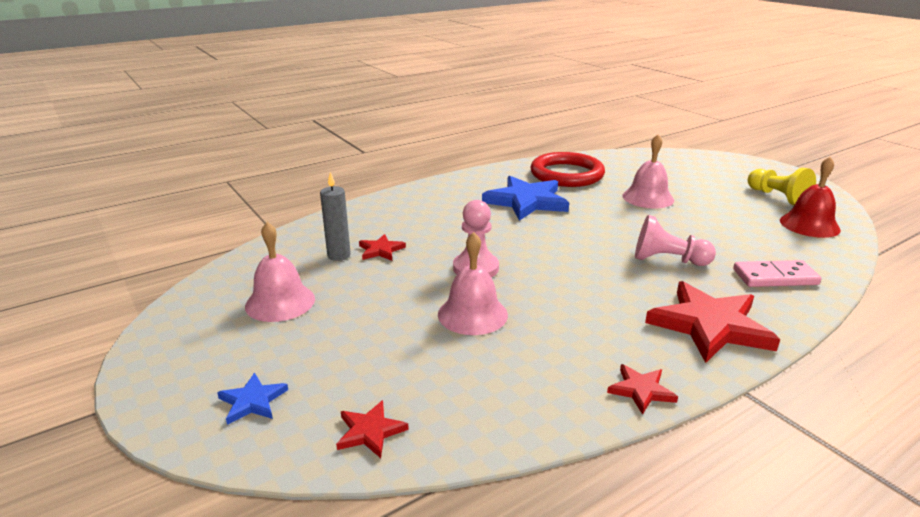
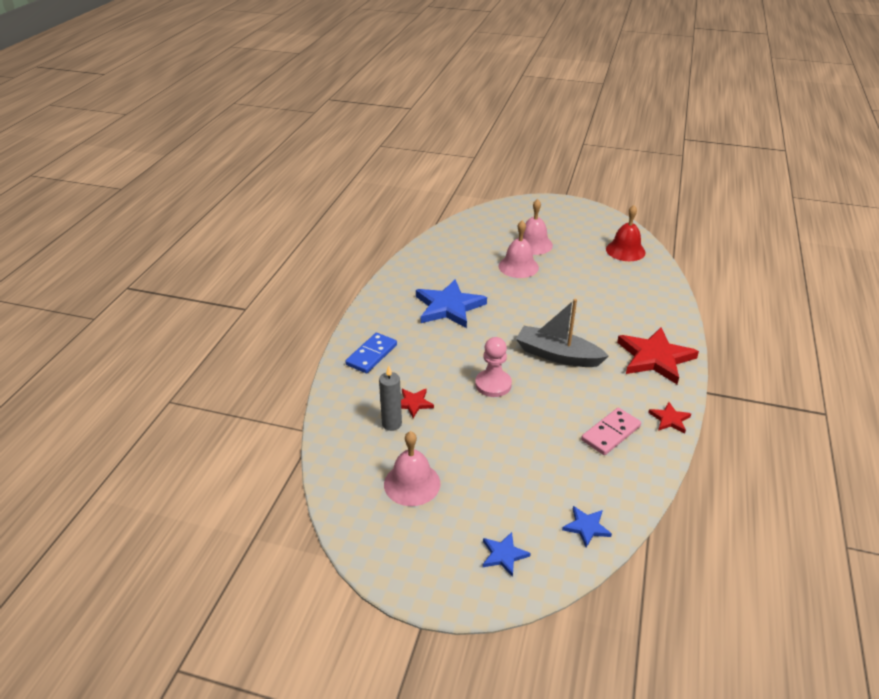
camera: 40 degrees left, 10 degrees up
(370, 431) = (586, 527): red star -> blue star
(404, 207) = (371, 355): none -> blue domino
(472, 314) = (536, 421): pink bell -> pink bell (533, 244)
(566, 174) = (442, 266): red ring -> none
(583, 274) = (557, 355): none -> grey boat
(667, 260) = (587, 319): pink pawn -> none
(775, 277) = (649, 304): pink domino -> pink domino (611, 433)
(777, 197) = (587, 232): yellow pawn -> none

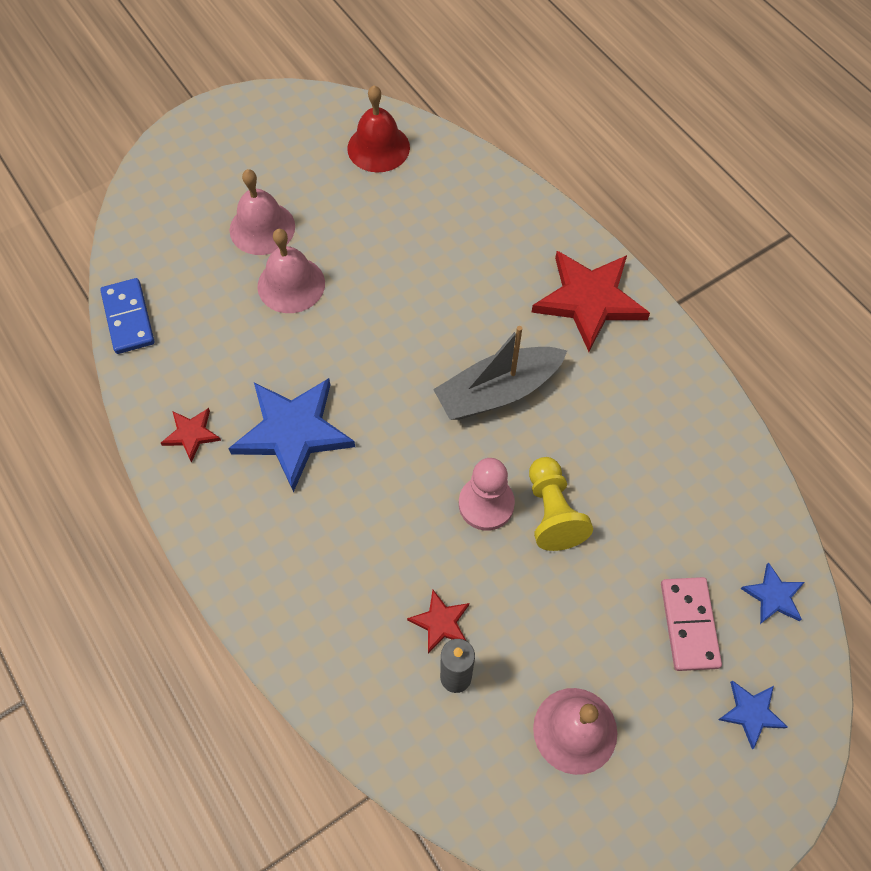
camera: 50 degrees left, 25 degrees up
(371, 355) = (302, 602): blue domino -> blue domino (128, 318)
(519, 410) = (552, 512): none -> yellow pawn
(611, 433) = (665, 452): pink domino -> pink domino (689, 624)
(669, 419) = (691, 377): red star -> red star (191, 434)

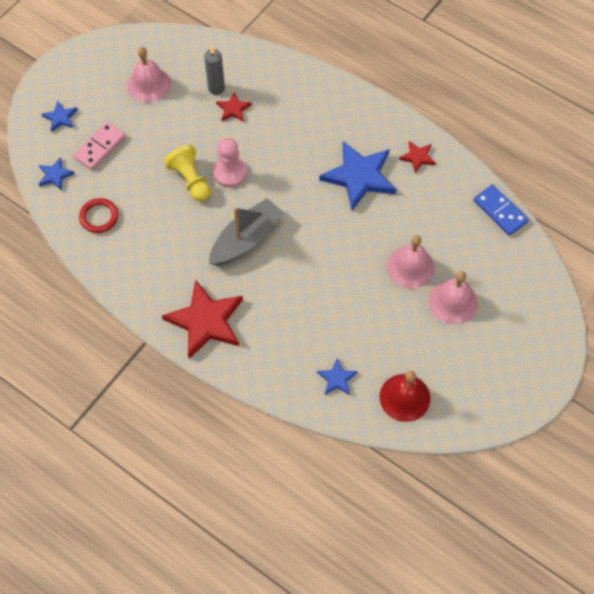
camera: 160 degrees right, 0 degrees up
(448, 188) = (337, 379): none -> blue star
(689, 624) = (100, 147): pink domino -> pink domino turned 60 degrees clockwise
(711, 497) = (99, 217): none -> red ring

